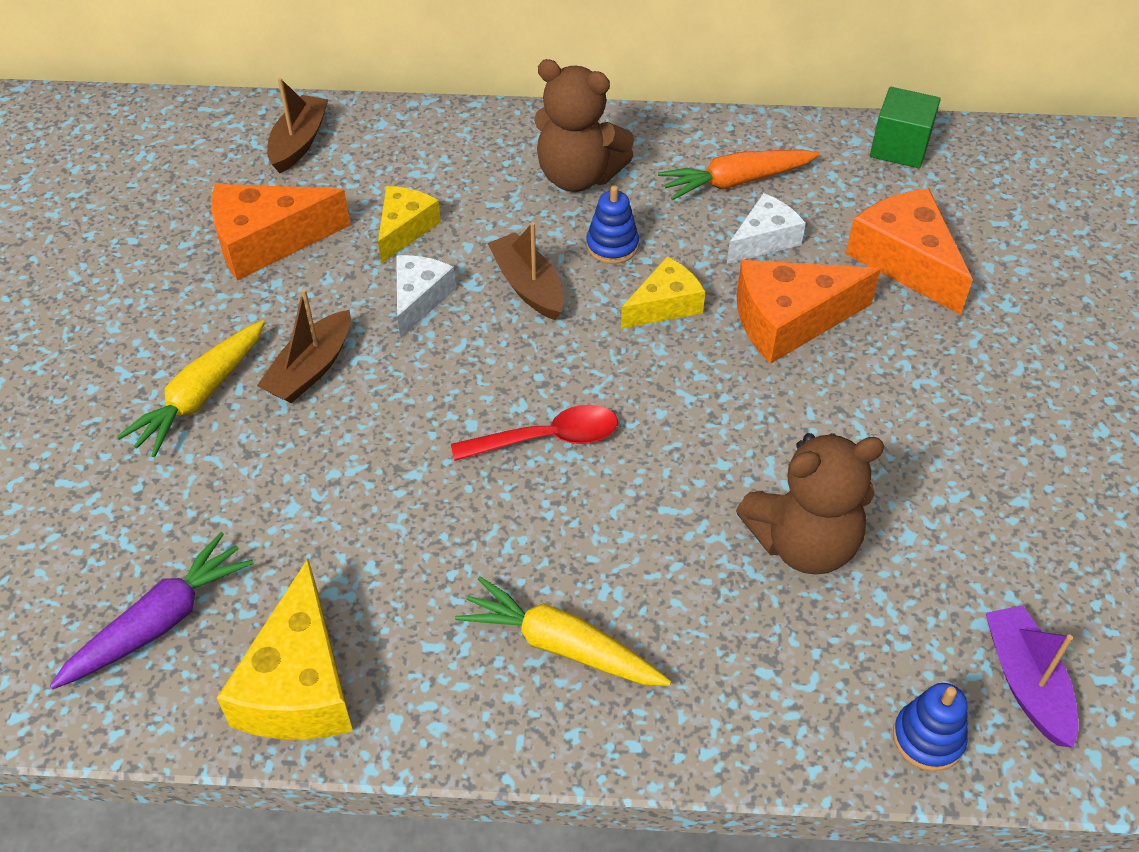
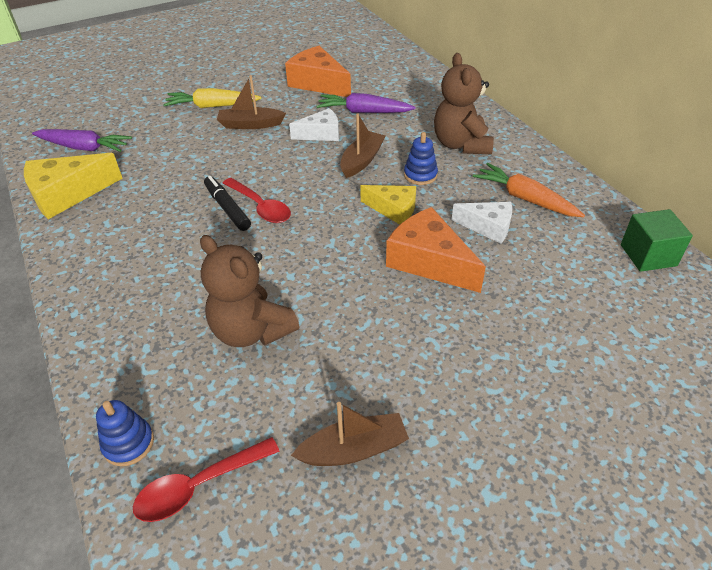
camera: 60 degrees right, 5 degrees down
(299, 142) = (390, 65): brown boat -> brown boat (354, 449)
(404, 229) = (363, 112): yellow cheese -> purple carrot
(519, 478) = (227, 208): none -> black marker
(561, 646) = (126, 263): yellow carrot -> none
(905, 261) = (539, 295): orange cheese -> none
(1026, 682) = (199, 486): purple boat -> red spoon

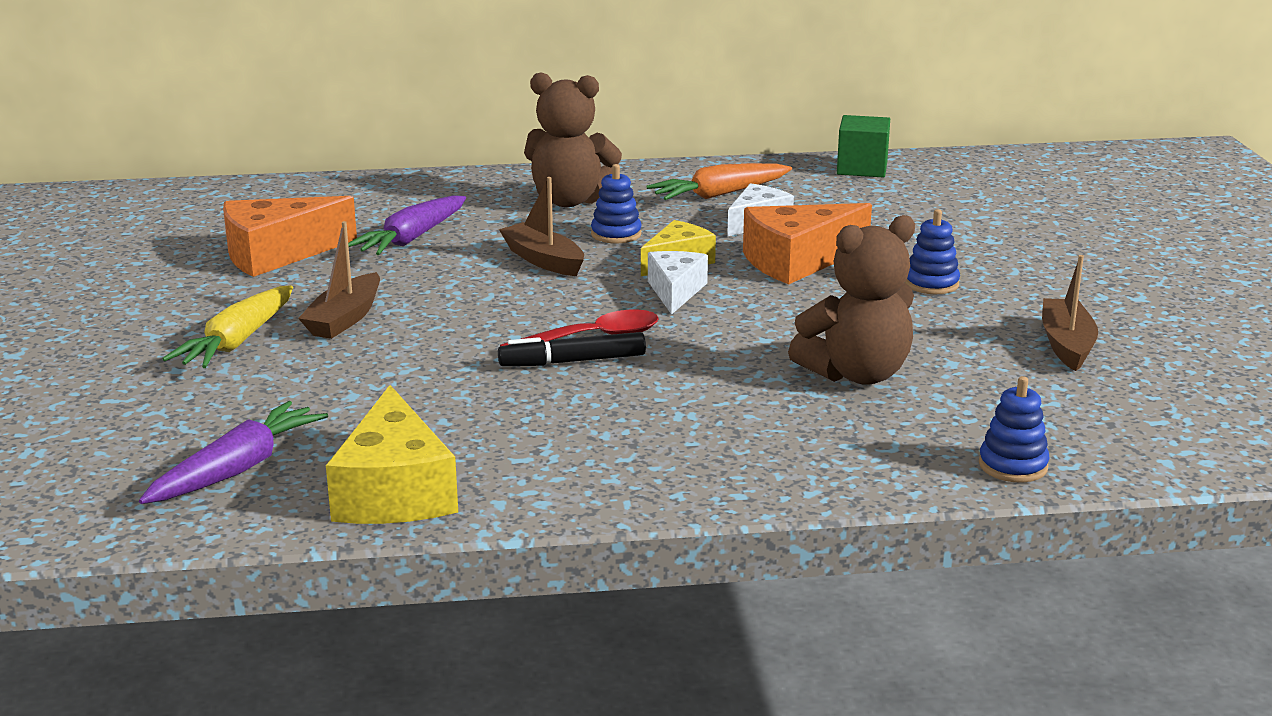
camera: 70 degrees left, 20 degrees down
(199, 486) = (1089, 429): red spoon -> none
(321, 134) = (439, 274): white cheese -> white cheese (675, 291)
(431, 341) = (931, 284): none -> blue stacking toy

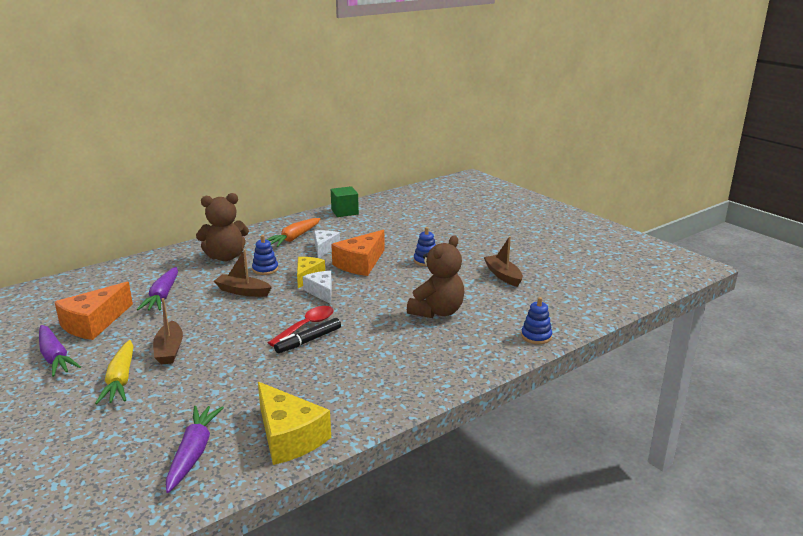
camera: 30 degrees left, 0 degrees up
(181, 288) = (55, 357): none -> purple carrot

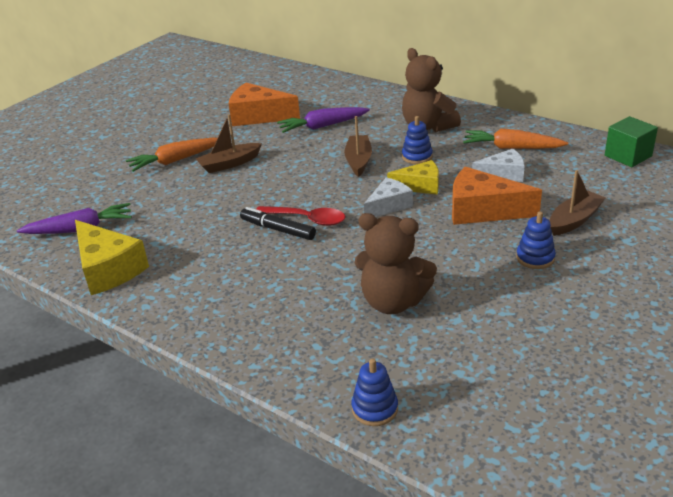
camera: 75 degrees right, 10 degrees up
(55, 357) = (199, 122): purple carrot -> none
(121, 380) = (175, 160): yellow carrot -> orange carrot
(289, 437) = (108, 269): yellow cheese -> yellow cheese turned 75 degrees counterclockwise
(503, 275) = (547, 340): brown boat -> brown boat (574, 220)

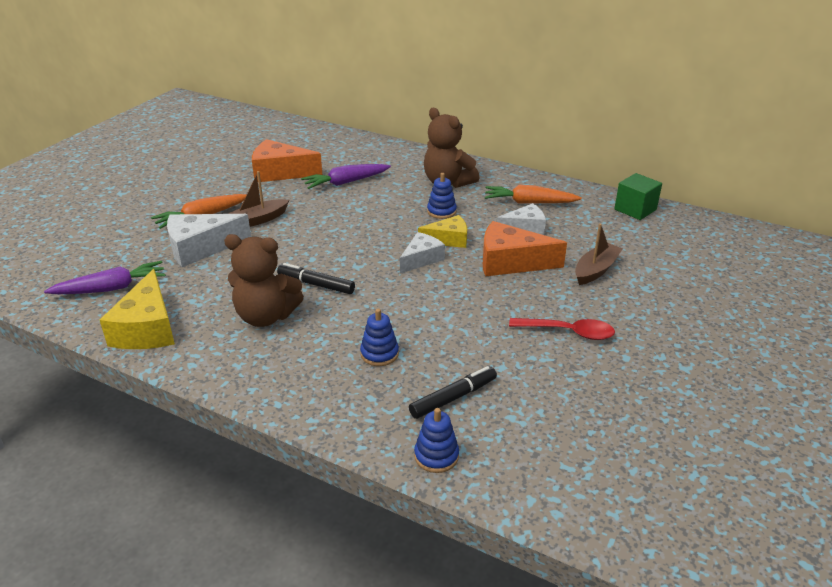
camera: 10 degrees left, 0 degrees up
(108, 269) = (147, 328): yellow cheese -> yellow cheese turned 45 degrees clockwise
(170, 191) = (201, 248): none -> white cheese
(307, 219) = (343, 274): red spoon -> red spoon (568, 332)
(358, 161) = (386, 216): brown boat -> none
(393, 302) = (439, 352): brown teddy bear -> brown teddy bear (266, 316)
(401, 350) = (453, 398): none -> black marker
(535, 258) = (565, 306): blue stacking toy -> blue stacking toy (379, 354)

